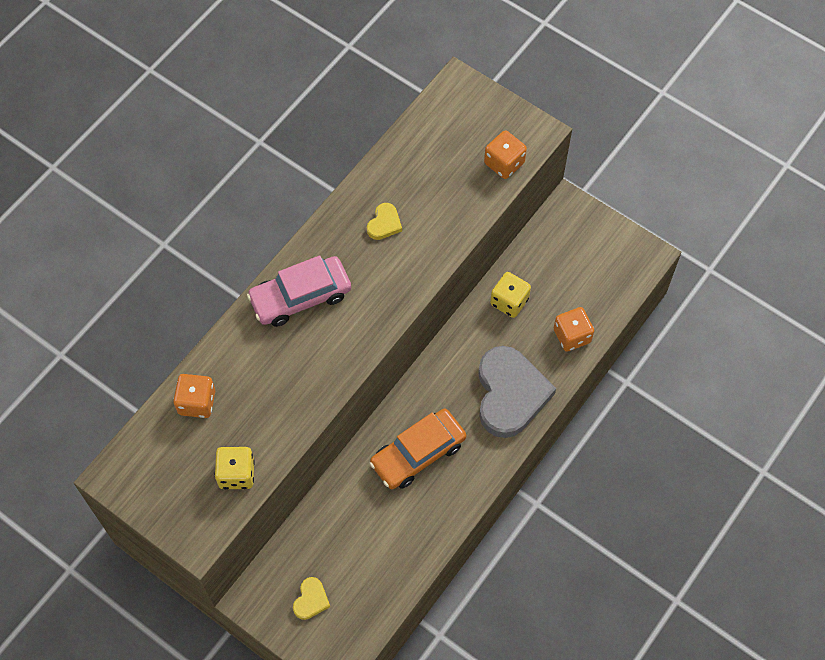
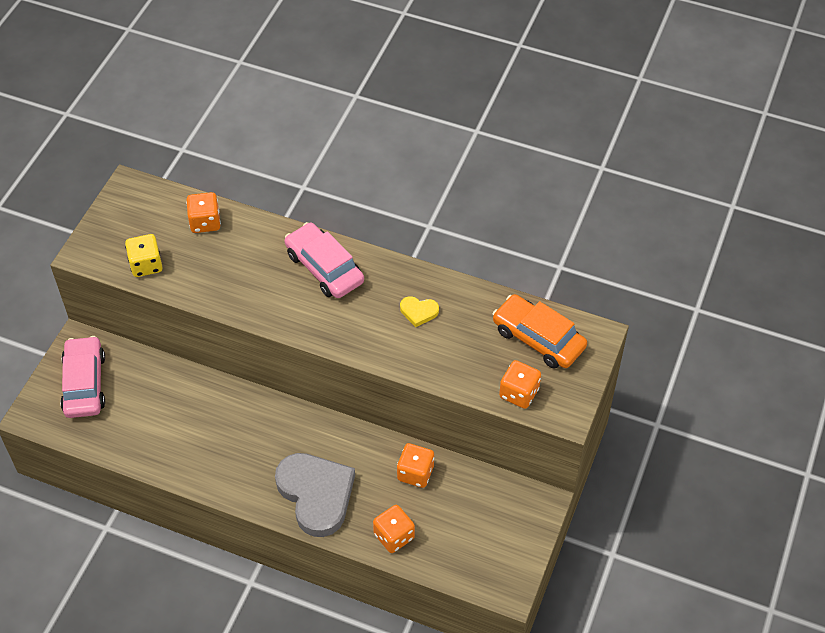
camera: 75 degrees right, 10 degrees down
(311, 600) = (84, 383): yellow heart -> pink car
(418, 453) = (237, 432): orange car -> orange car (538, 338)
(509, 301) = (415, 473): yellow dice -> orange dice
(510, 394) = (316, 494): grey heart -> grey heart turned 105 degrees counterclockwise

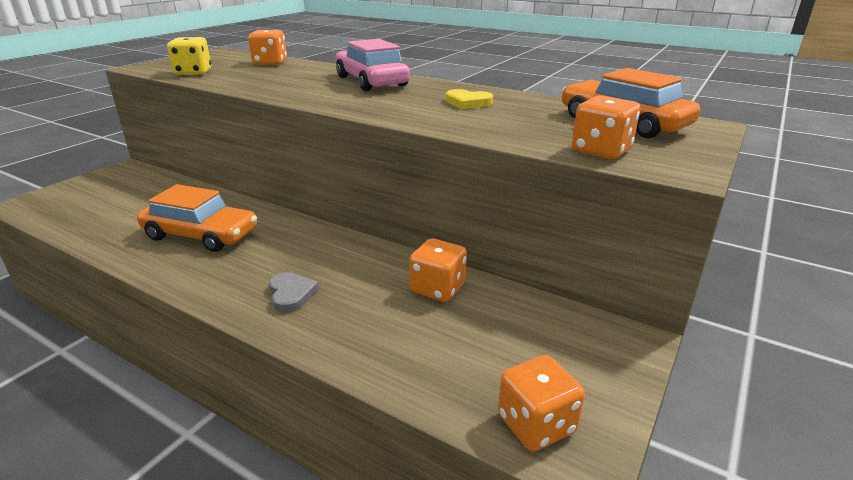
camera: 10 degrees right, 25 degrees down
(84, 383) = (101, 190): pink car -> none
(215, 436) = (201, 234): none -> orange car
(316, 494) = (291, 294): grey heart -> grey heart, size x0.43
(394, 536) = (385, 351): orange dice -> orange dice (536, 424)

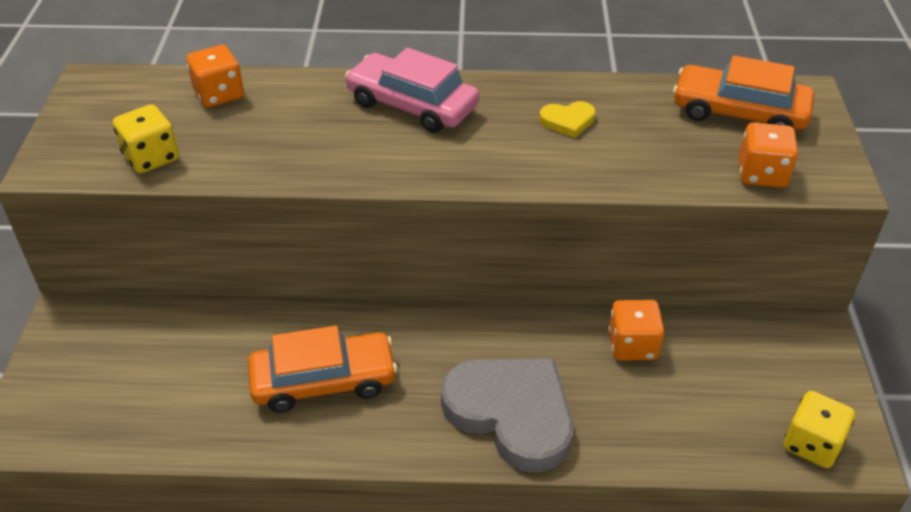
camera: 30 degrees left, 15 degrees up
(291, 294) = (511, 414): grey heart -> grey heart, size x2.33
(536, 424) = (812, 444): orange dice -> yellow dice

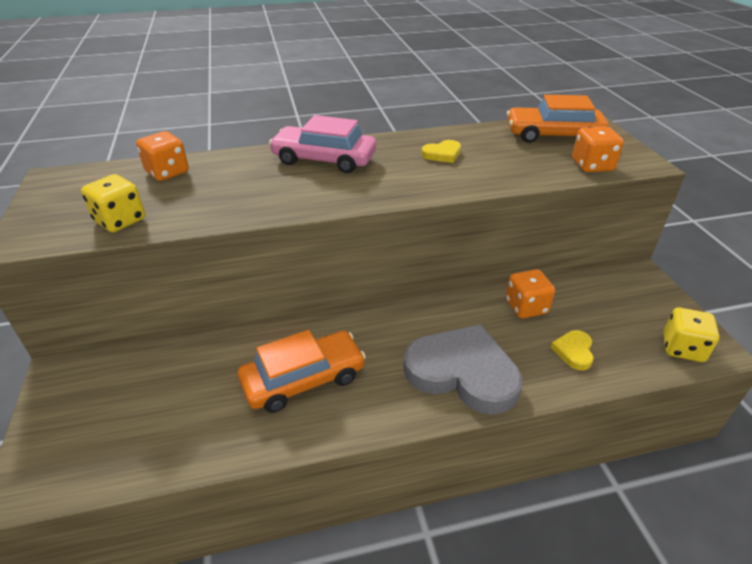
camera: 15 degrees left, 5 degrees down
(664, 417) = (574, 351): none -> yellow heart

